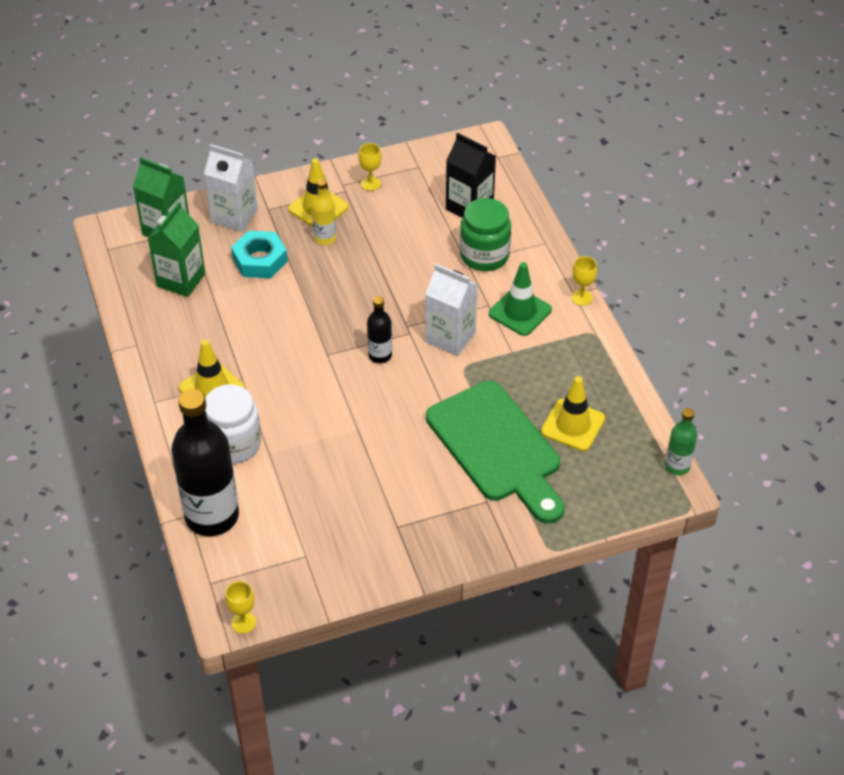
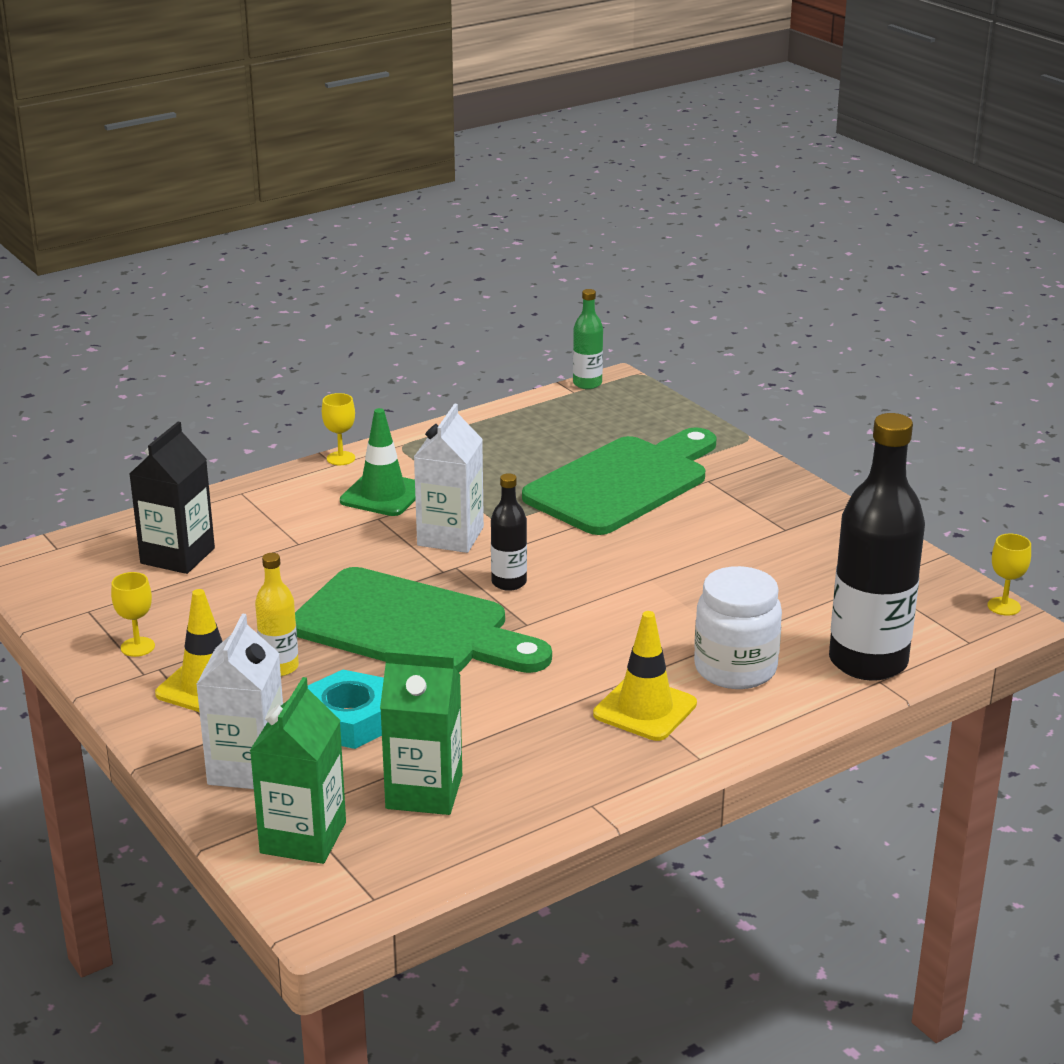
camera: 105 degrees left, 20 degrees down
(345, 300) = (410, 627): none -> green cutting board
(484, 255) = (280, 532): green jar -> none
(573, 425) = (560, 443): yellow traffic cone -> none

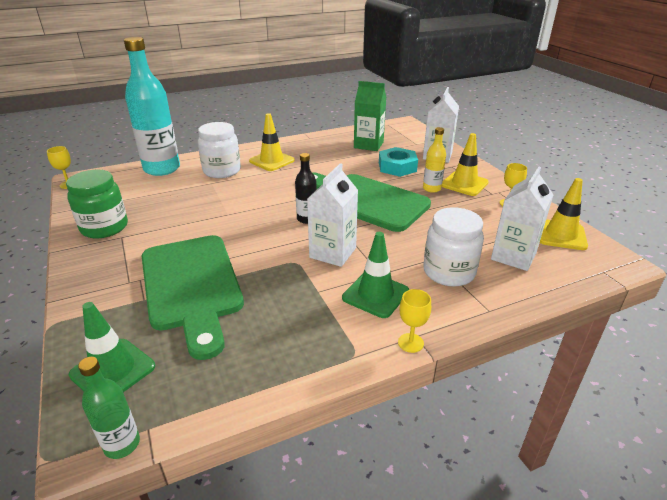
camera: 170 degrees left, 5 degrees up
(80, 595) = (561, 235): none -> yellow traffic cone
(177, 556) = (513, 256): black carton -> white carton
(281, 527) = (449, 272): none -> white jar
(303, 837) = (412, 137): green carton -> none
(623, 483) = (192, 286): green cutting board -> green cutting board turned 75 degrees counterclockwise
(641, 416) = (113, 370): none -> green traffic cone
(828, 539) = (104, 227): none -> green jar
(868, 662) = (162, 169): black bottle -> turquoise bottle

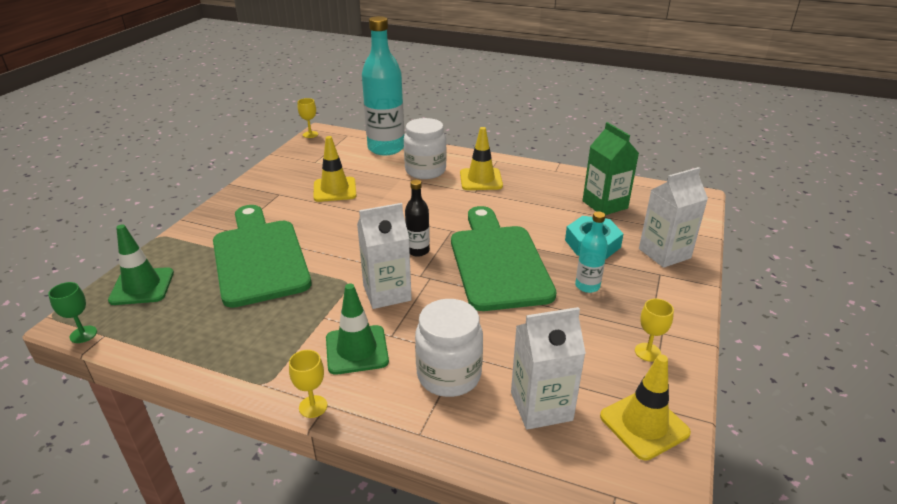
camera: 45 degrees right, 0 degrees up
(104, 227) = (280, 181): green jar -> none
(122, 444) = (83, 334): green bottle -> green goblet
(192, 286) = (259, 257): green cutting board -> green cutting board turned 135 degrees clockwise
(431, 188) = (587, 286): yellow bottle -> turquoise bottle
(464, 184) = (636, 301): yellow traffic cone -> yellow traffic cone (335, 190)

